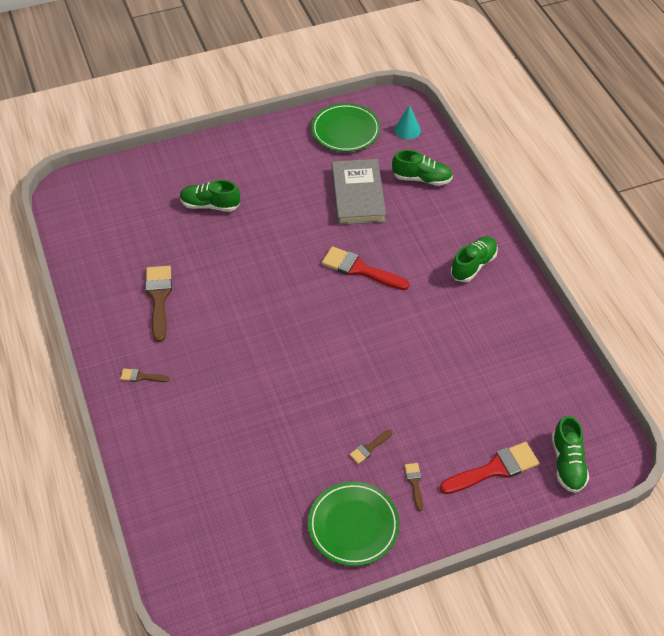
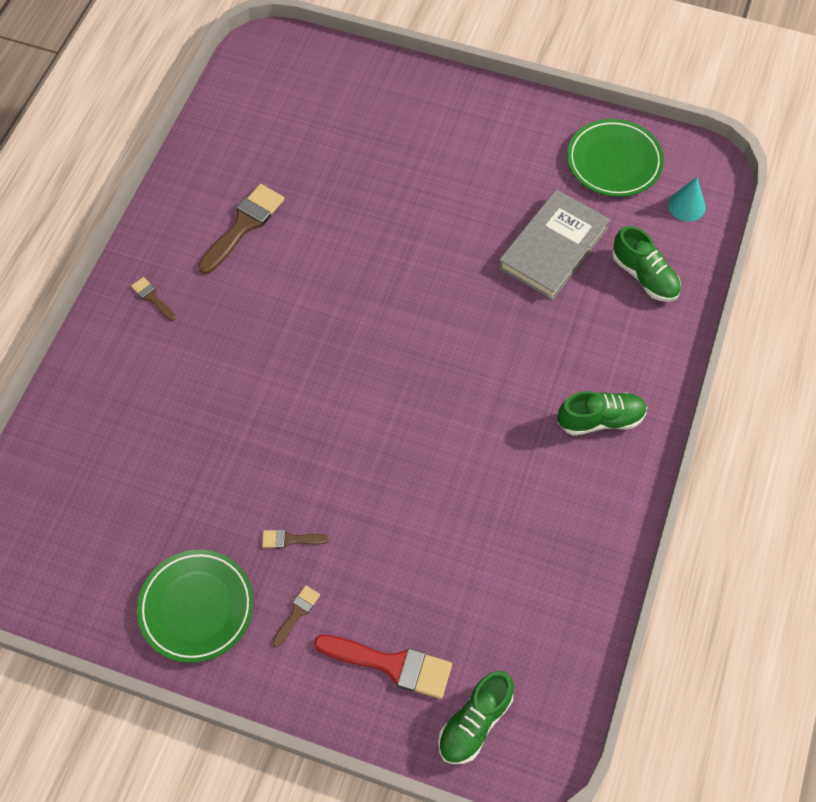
camera: 40 degrees right, 10 degrees up
(210, 205) = (387, 155): green shoe -> none
(360, 269) = (471, 336): red brush -> none

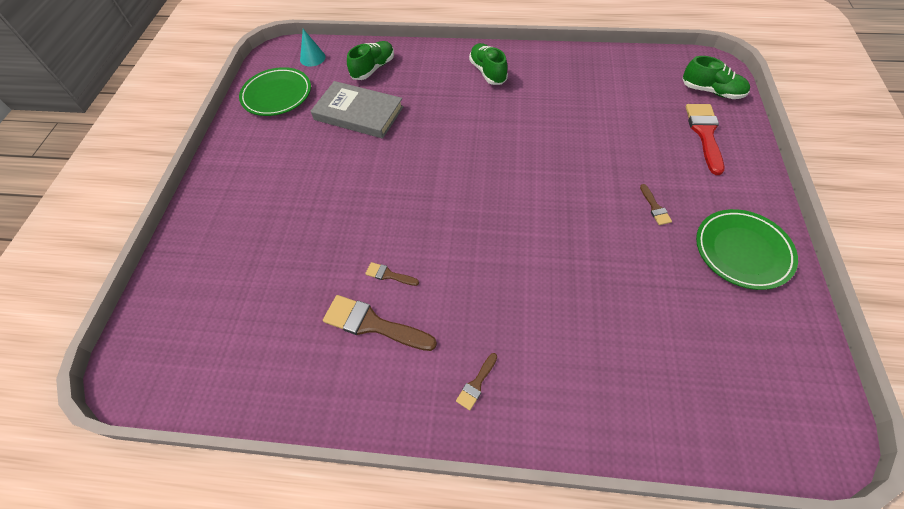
camera: 100 degrees left, 5 degrees down
(297, 613) = (705, 189): brown brush -> brown brush (389, 275)

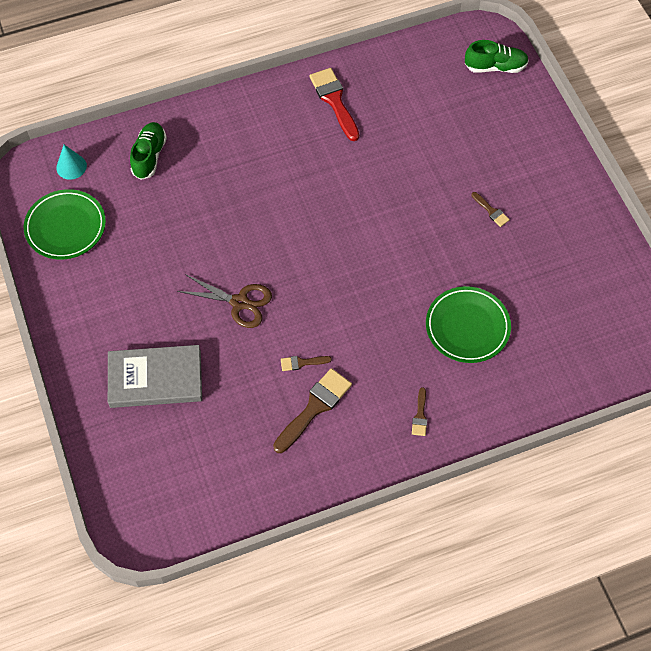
camera: 30 degrees left, 5 degrees up
(358, 113) = (169, 216): grey book -> grey book (155, 378)
(368, 199) = (240, 302): none -> brown scissors
(373, 324) = (314, 408): brown brush -> brown brush turned 135 degrees clockwise
(488, 72) = (273, 118): green shoe -> none
(705, 134) = (505, 118): red brush -> red brush (334, 101)
(742, 251) = (571, 224): green plate -> green plate (467, 327)

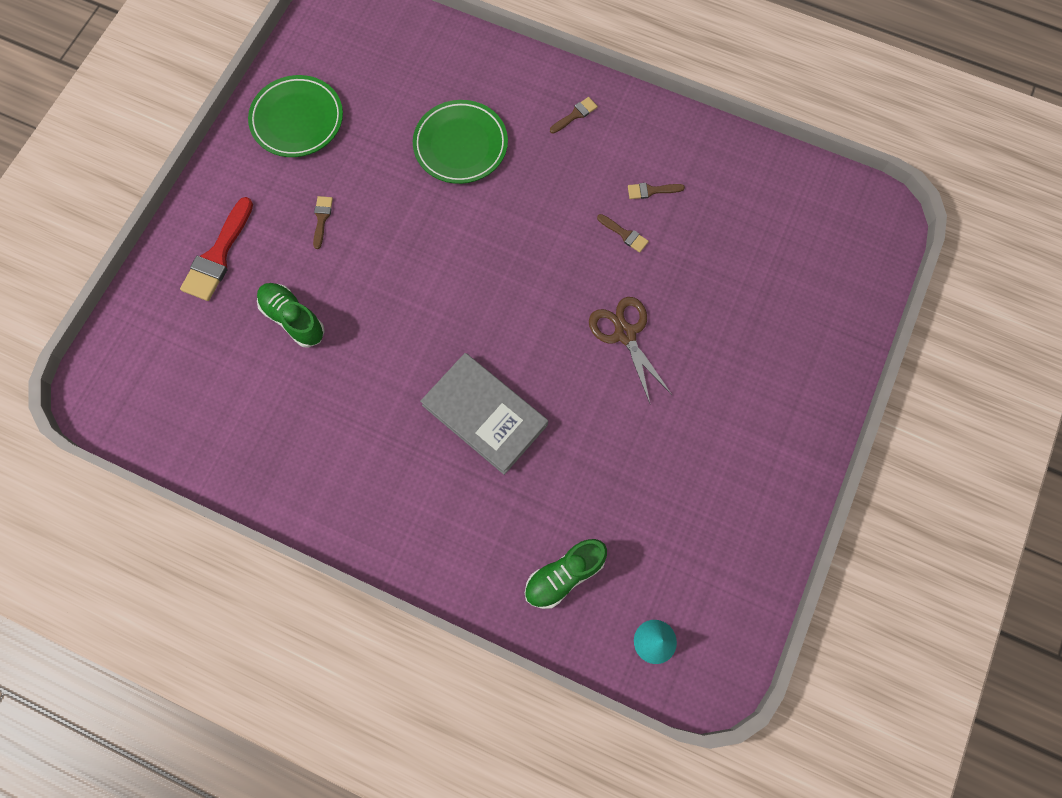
camera: 135 degrees left, 10 degrees up
(66, 227) = (720, 568): green plate -> green plate (297, 120)
(155, 378) = (762, 330): grey book -> grey book (484, 415)
(314, 408) = (651, 191): brown brush -> brown brush, size x0.50
(334, 101) = (321, 463): red brush -> red brush (218, 255)
(495, 67) = (134, 352): green shoe -> green shoe (293, 319)

